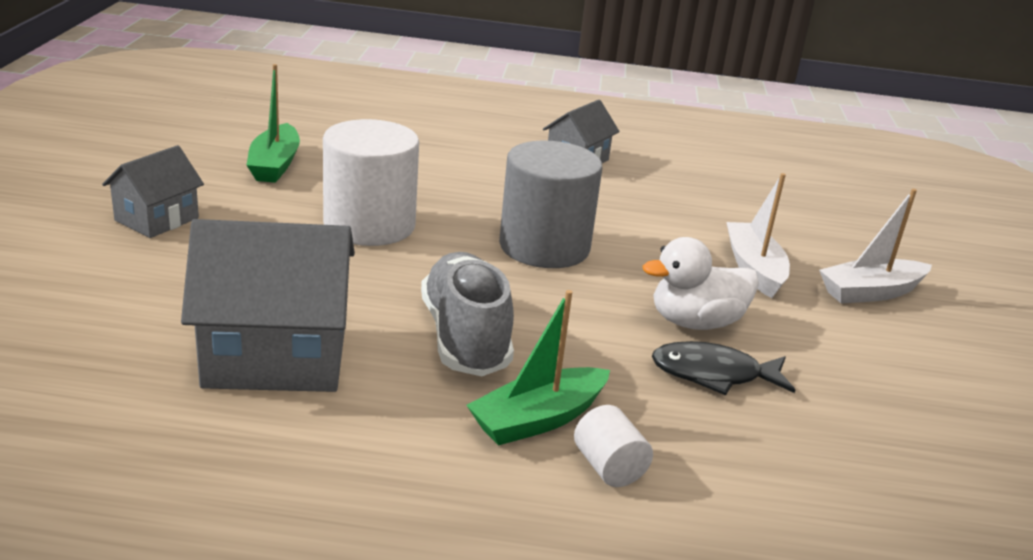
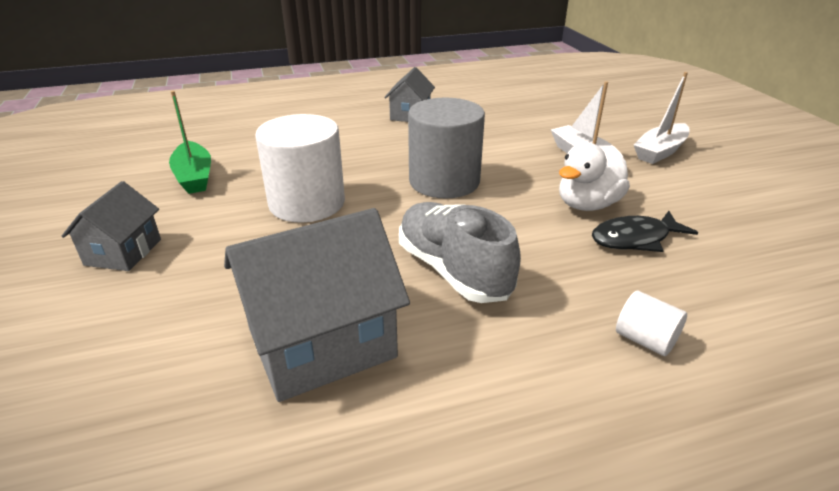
camera: 20 degrees left, 5 degrees up
(538, 419) = (563, 319): green boat -> none

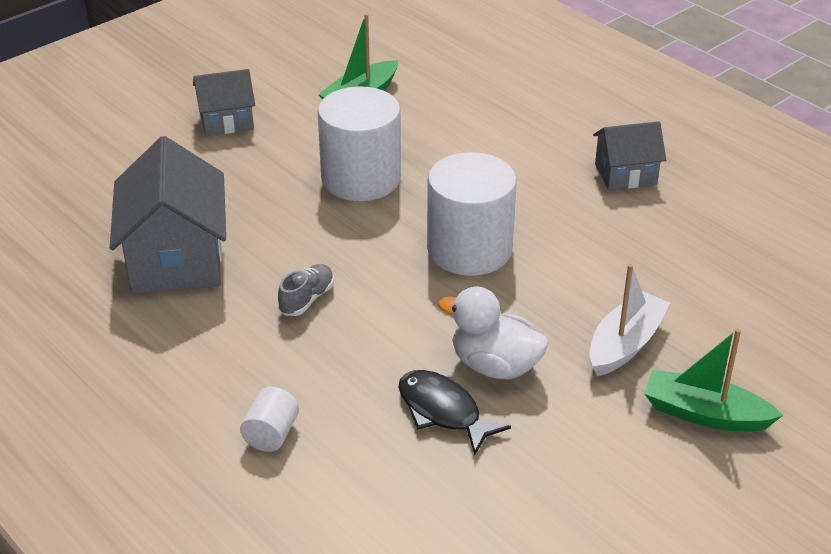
camera: 65 degrees right, 5 degrees up
(321, 343) = (176, 259): grey house -> grey house turned 45 degrees clockwise
(444, 181) = (469, 249): grey cylinder -> white cylinder
(453, 270) = (307, 299): grey shoe -> grey shoe, size x0.50
(660, 151) = (705, 414): white boat -> green boat

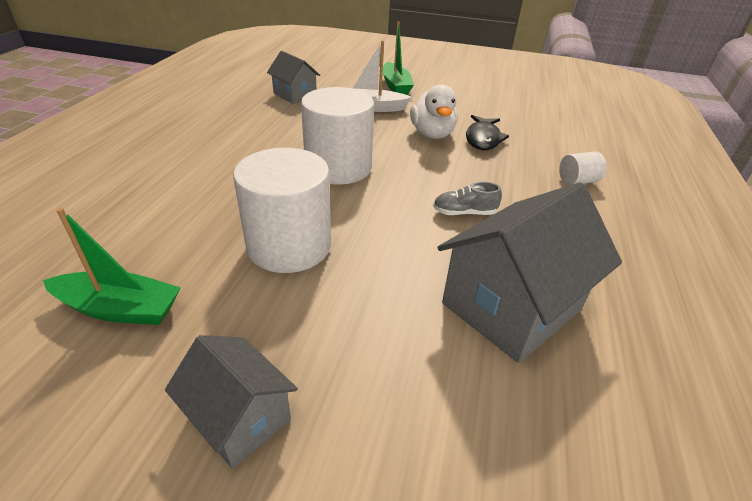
camera: 125 degrees left, 0 degrees up
(625, 174) = (197, 135): grey house -> grey house (295, 95)

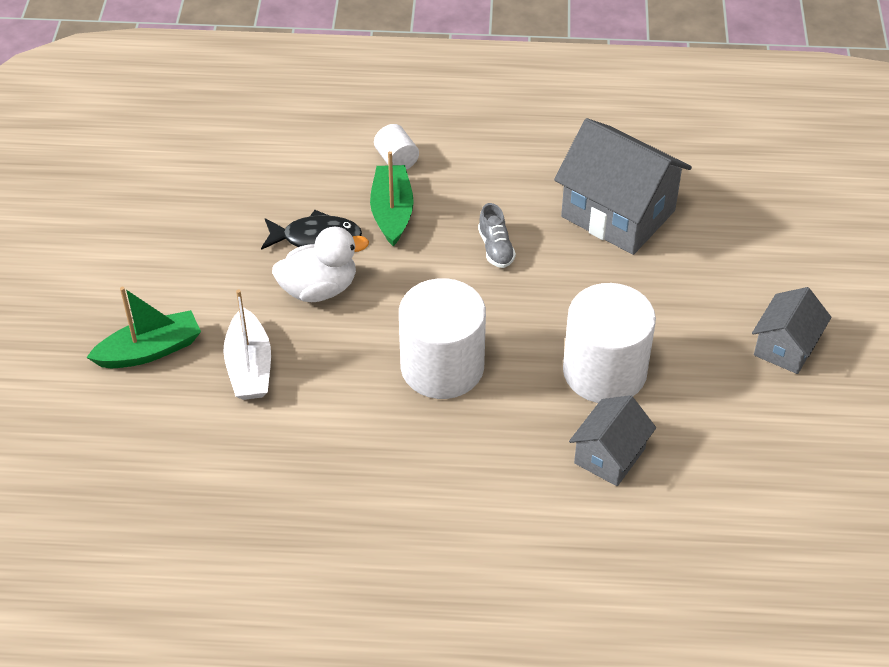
camera: 100 degrees left, 10 degrees up
(120, 309) = (733, 460): green boat -> green boat (392, 212)
(295, 95) = (227, 474): grey house -> grey house (609, 456)

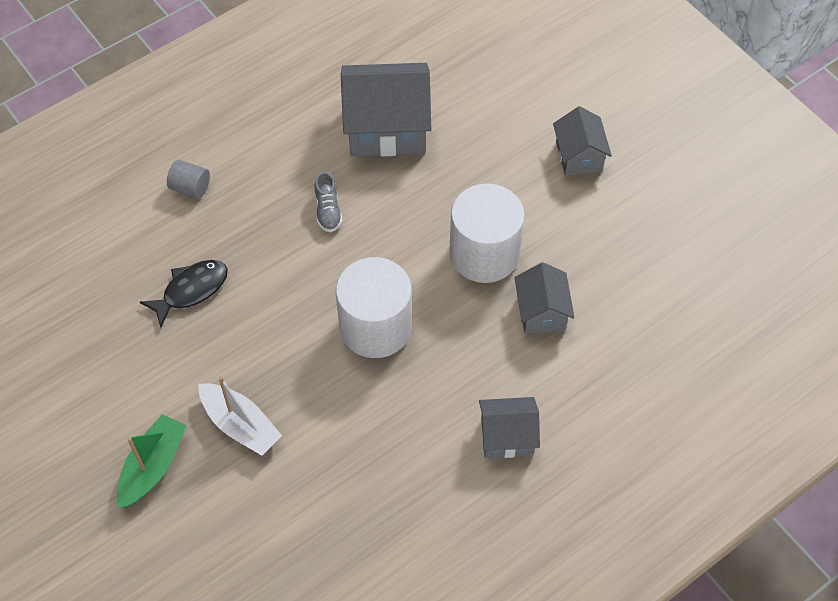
camera: 40 degrees left, 10 degrees up
(319, 289) = (232, 329): white duck -> none
(392, 212) = (227, 232): green boat -> none
(396, 160) = (190, 187): white cylinder -> grey cylinder
(468, 537) = (507, 436): none -> grey house
(495, 248) = (328, 211): grey shoe -> grey shoe turned 45 degrees clockwise

